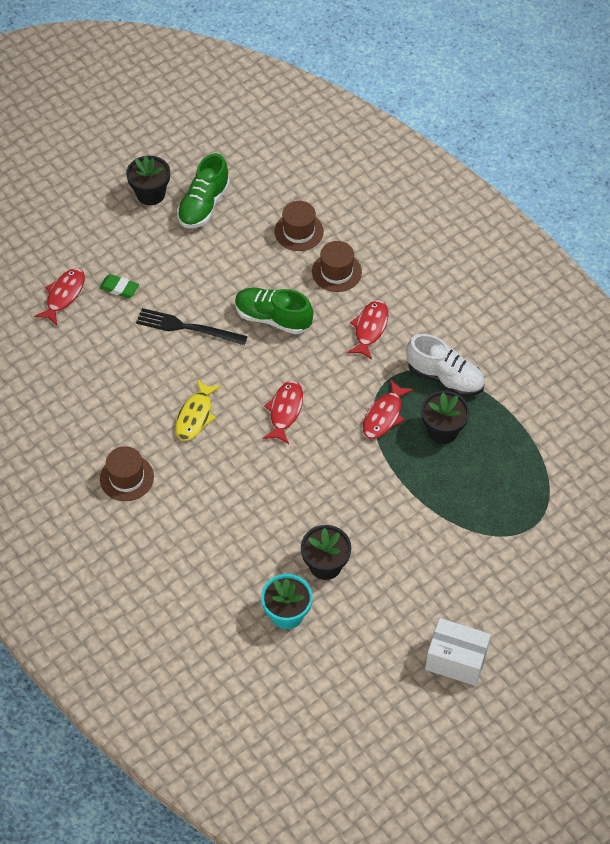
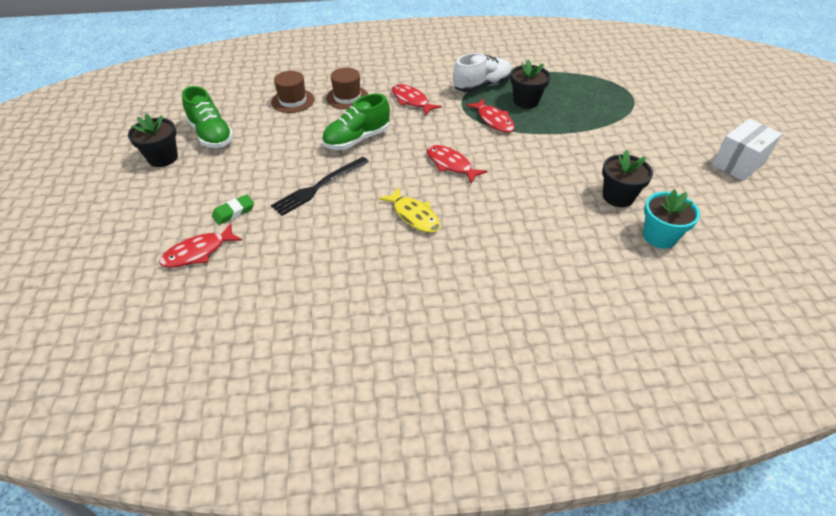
camera: 60 degrees left, 10 degrees down
(64, 295) = (198, 252): red fish -> red fish turned 90 degrees counterclockwise
(126, 478) = (447, 288): brown hat -> none

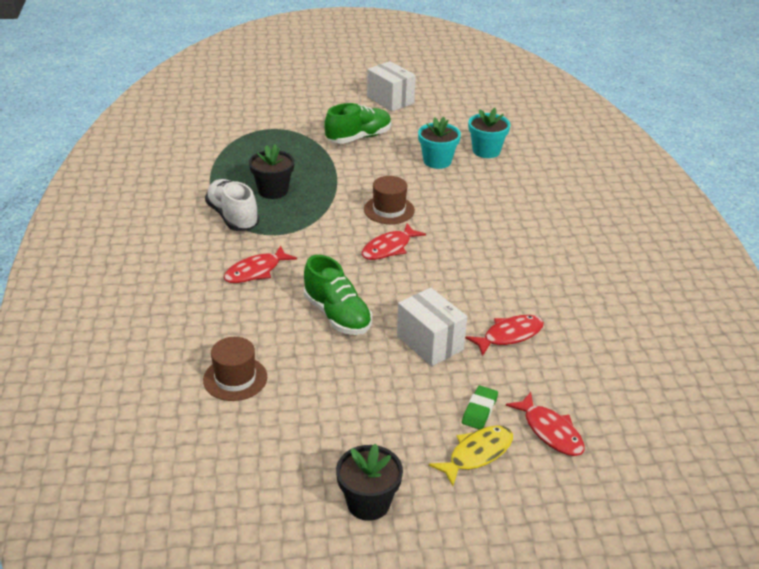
camera: 90 degrees left, 10 degrees down
(211, 135) = (314, 456): green shoe -> green shoe (358, 138)
(233, 212) = (479, 410): green eraser -> green eraser turned 60 degrees clockwise
(319, 187) = (430, 343): black fork -> white box
(347, 97) = (237, 326): brown hat -> brown hat (389, 210)
(414, 215) = (473, 275): yellow fish -> yellow fish (477, 454)
(493, 120) = (308, 215): red fish -> red fish (509, 335)
(618, 197) = (437, 161): black flower pot -> turquoise flower pot

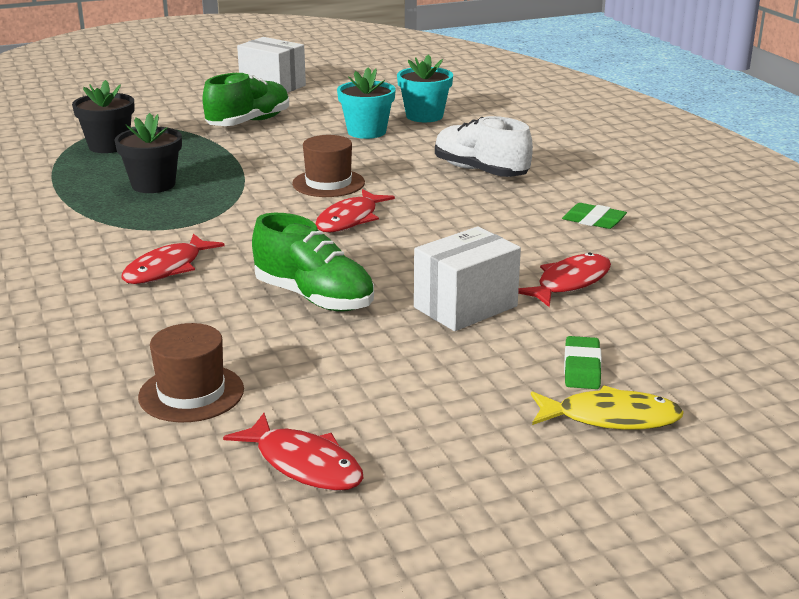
camera: 15 degrees left, 10 degrees down
(233, 217) = (105, 217): white shoe -> white shoe (480, 171)
(368, 503) = (485, 508): black flower pot -> black flower pot (109, 146)
(430, 343) = (465, 307): white box -> white box turned 75 degrees counterclockwise
(477, 454) = (610, 418): yellow fish -> yellow fish turned 60 degrees clockwise
(550, 431) = (694, 374): red fish -> red fish (304, 464)
(556, 280) = (593, 221): none -> green eraser

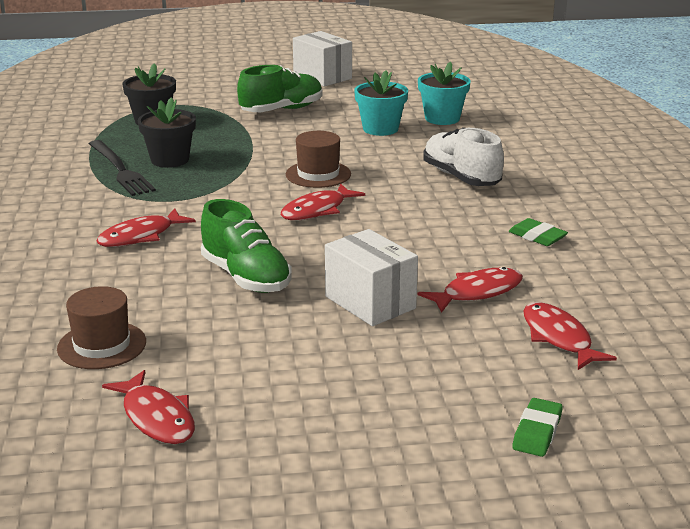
camera: 15 degrees right, 0 degrees up
(101, 201) = (120, 170): none -> black fork
(465, 307) = (370, 302): white box -> white box turned 75 degrees clockwise
(582, 368) = (438, 371): green eraser -> green eraser (537, 432)
(610, 418) = (436, 419): yellow fish -> none
(679, 317) = (559, 338): none -> red fish

